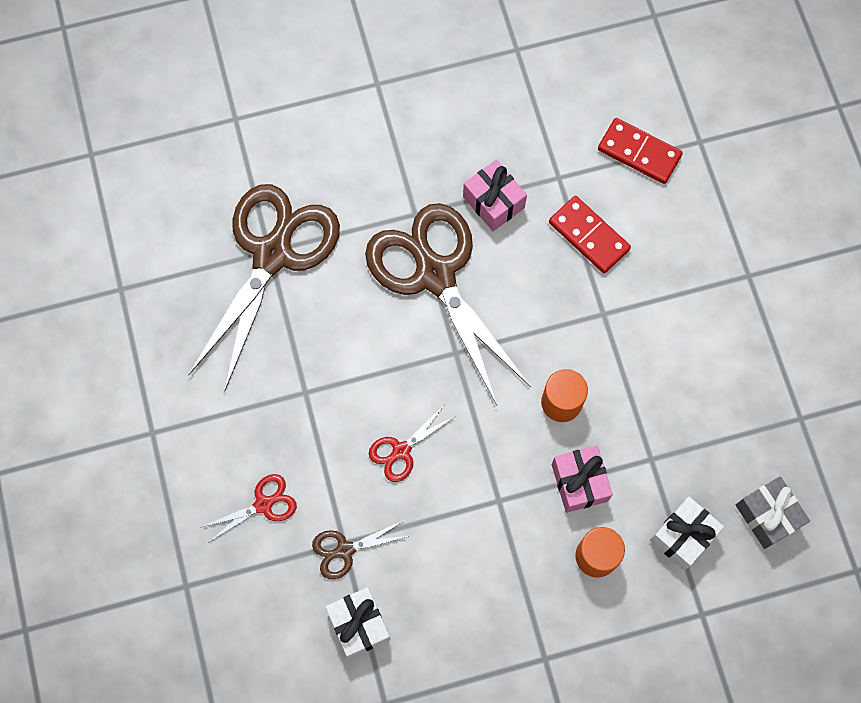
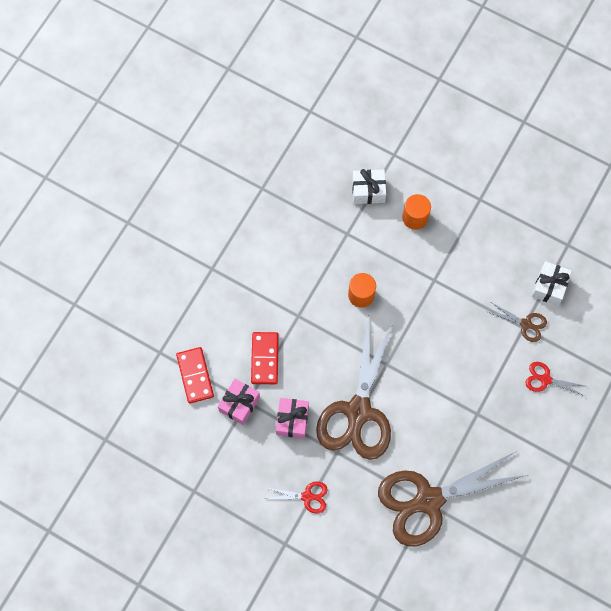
camera: 135 degrees left, 0 degrees up
(401, 451) = (457, 343): red scissors -> red scissors (307, 496)
(579, 482) = (390, 254): pink gift -> pink gift (239, 404)
(767, 515) = (322, 165): grey gift -> none

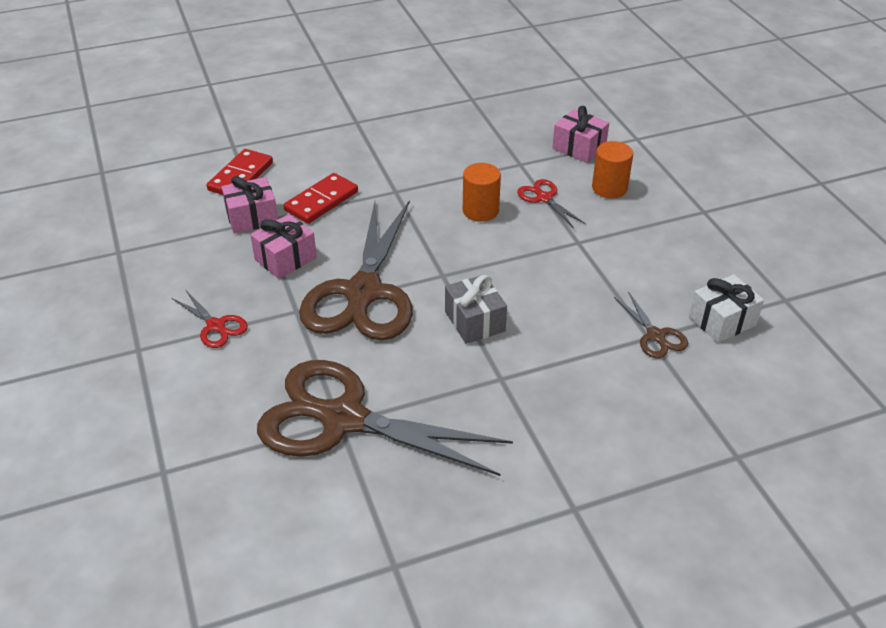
camera: 40 degrees right, 30 degrees down
(358, 411) = (363, 292): brown scissors -> brown scissors turned 45 degrees counterclockwise
(368, 191) = (579, 148): white gift -> pink gift
(432, 385) = (475, 321): none -> grey gift
(545, 379) = (629, 400): red scissors -> red scissors (544, 198)

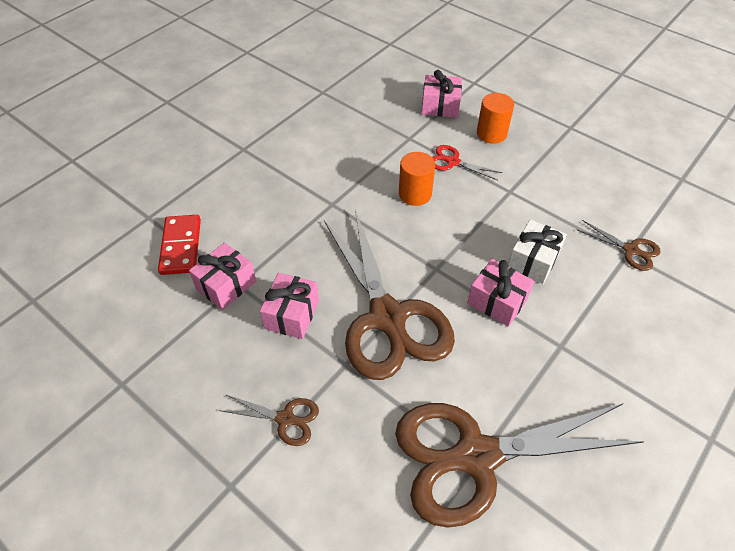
camera: 30 degrees left, 10 degrees up
(216, 326) = (285, 419): red scissors -> brown scissors
(321, 201) = (276, 241): red domino -> none
(475, 321) = (497, 301): grey gift -> pink gift
(722, 321) = (660, 216): white gift -> white gift (533, 261)

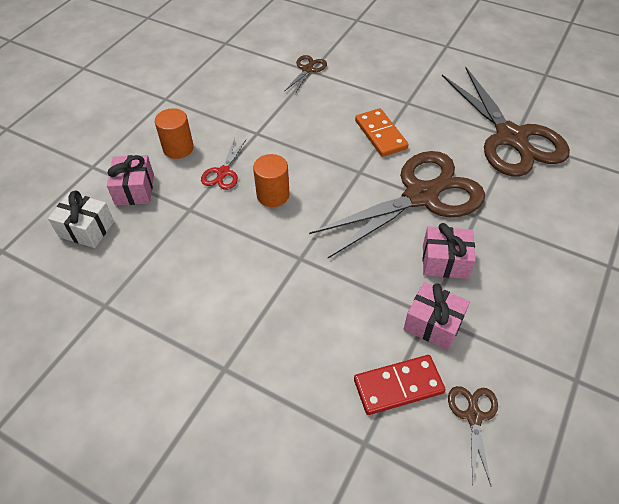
camera: 100 degrees left, 0 degrees up
(285, 419) = (541, 244): brown scissors -> brown scissors (473, 416)
(497, 301) = (381, 134): pink gift -> orange domino
(533, 261) = (334, 117): white gift -> white gift (86, 229)

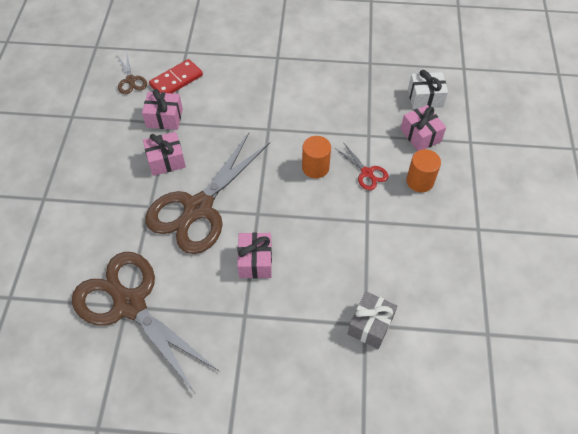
camera: 155 degrees right, 5 degrees up
(223, 172) = (366, 173): red scissors -> red scissors turned 150 degrees clockwise
(307, 69) = (370, 325): brown scissors -> grey gift
(381, 134) = (255, 261): orange domino -> pink gift

